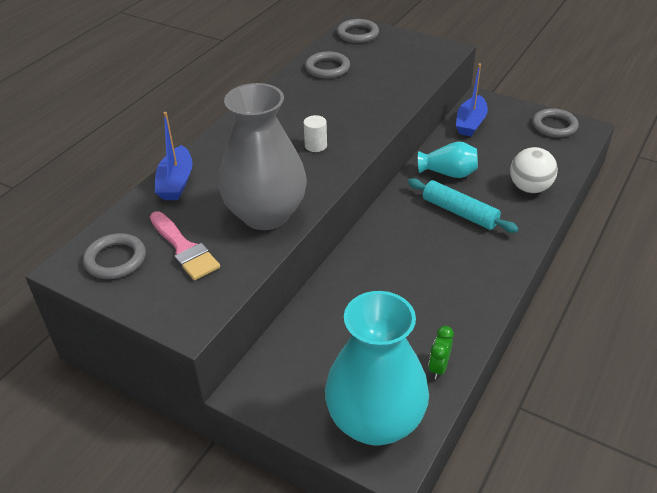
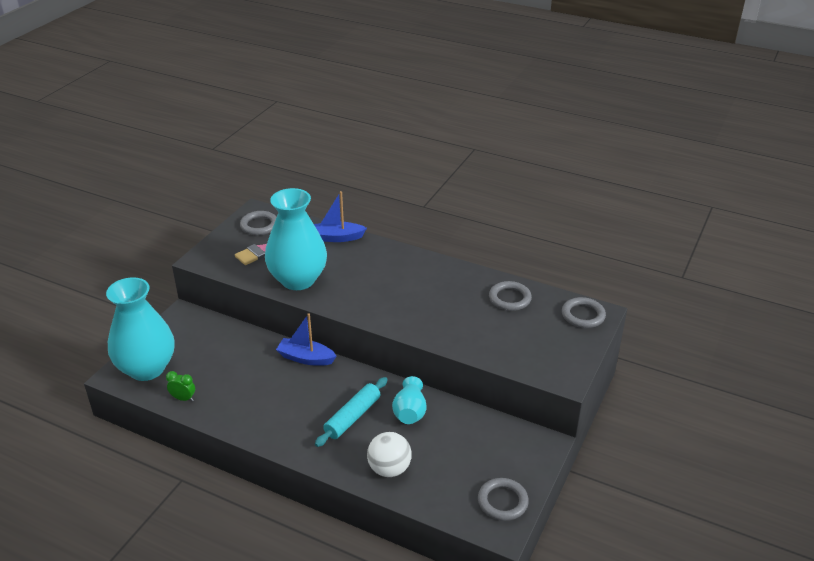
camera: 85 degrees right, 5 degrees down
(266, 214) = (298, 279): grey vase -> turquoise vase
(315, 145) = (383, 298): white cylinder -> none
(470, 123) = (497, 432): blue boat -> blue boat (306, 358)

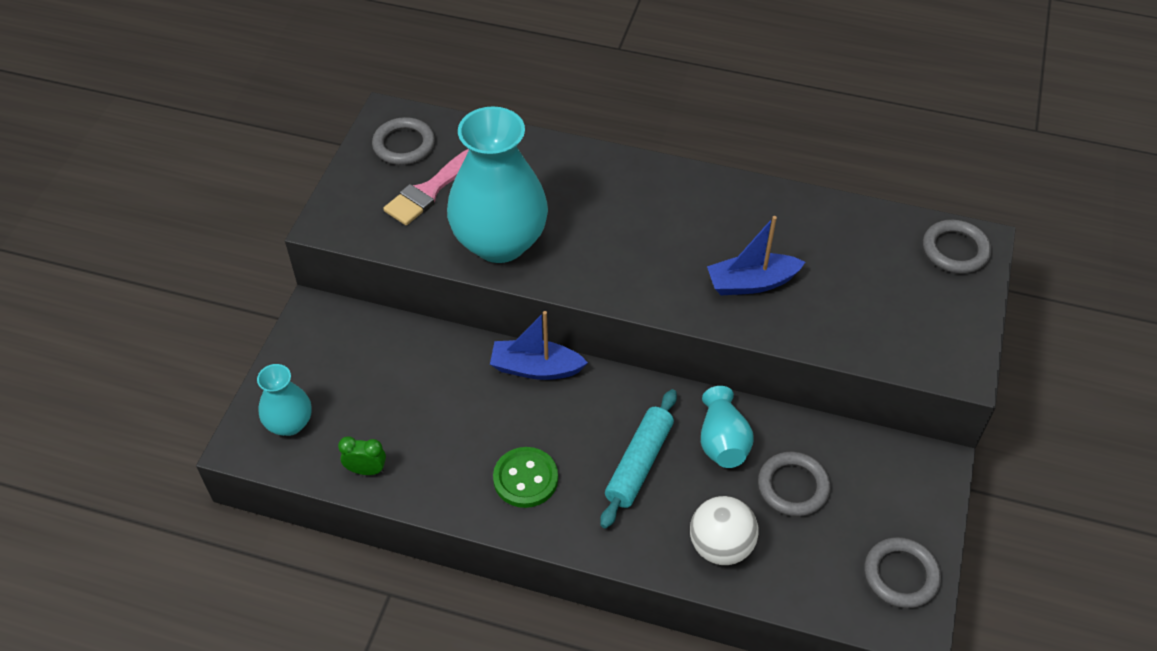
camera: 10 degrees left, 15 degrees up
(147, 368) = (289, 423): turquoise vase -> turquoise vase, size x0.51
(278, 416) = (525, 479): none -> green button
(336, 237) = (536, 153): blue boat -> blue boat (751, 283)
(509, 298) = (838, 234): grey ring -> grey ring (793, 486)

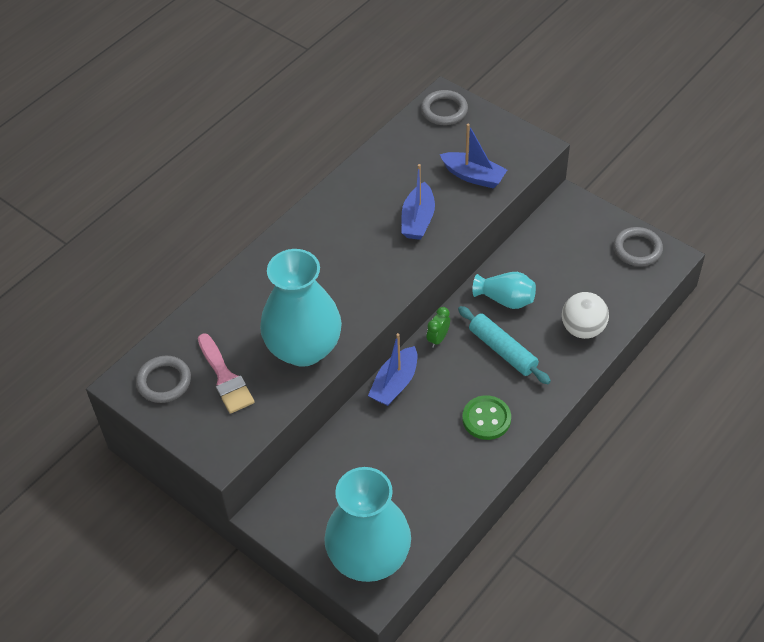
camera: 65 degrees left, 0 degrees up
(289, 423) = (369, 557): turquoise vase -> turquoise vase, size x1.98
(366, 470) = (435, 516): green clock -> green clock (438, 339)
(793, 486) = (555, 276): grey ring -> none
(860, 316) = (473, 176): none -> blue boat

